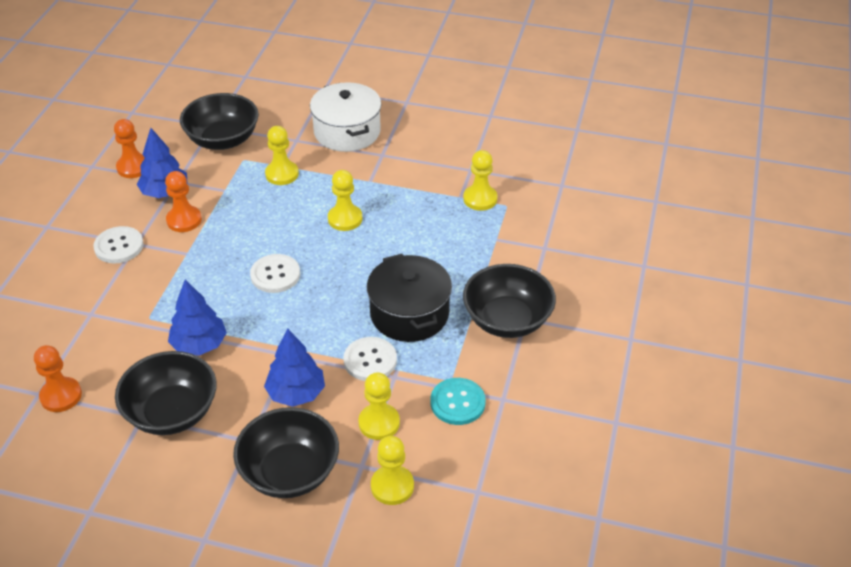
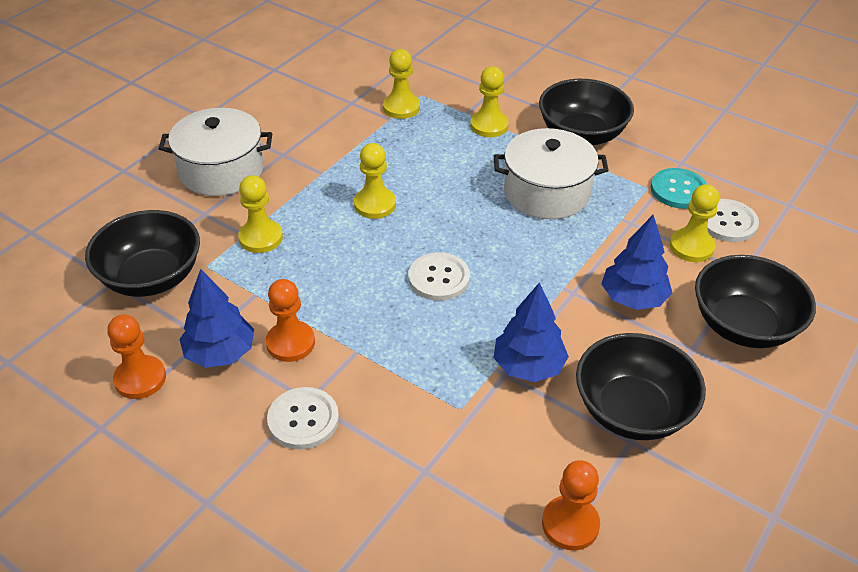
camera: 70 degrees left, 0 degrees up
(370, 360) = (603, 234): white button -> white button (727, 222)
(392, 486) = (774, 256): yellow pawn -> yellow pawn (489, 125)
(409, 313) = (546, 192): black pot -> white pot

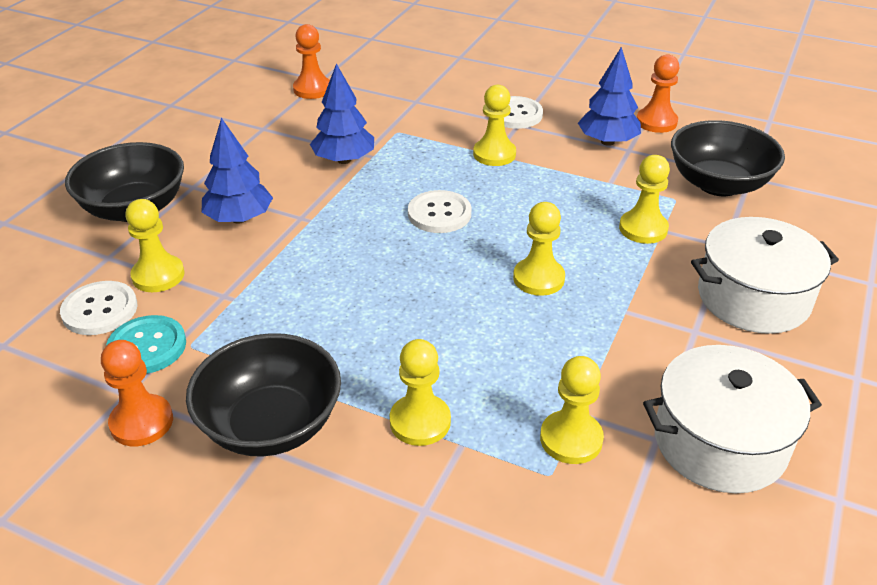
camera: 170 degrees right, 5 degrees down
(290, 343) = (554, 153): orange pawn -> orange pawn (142, 422)
(357, 351) = (494, 154): none -> yellow pawn
(546, 192) = (327, 321): white pot -> white pot (720, 442)
(632, 410) = (258, 143): black bowl -> none

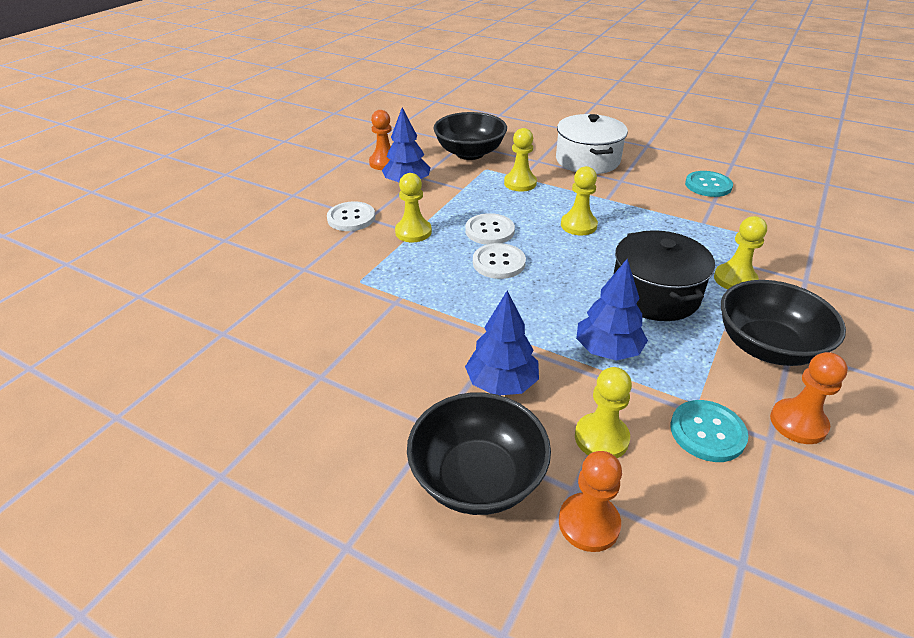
camera: 85 degrees left, 0 degrees up
(100, 310) = (664, 480): white button -> white button (489, 231)
(312, 89) = (244, 339): orange pawn -> orange pawn (589, 523)
(344, 160) = (404, 314): blue tree -> blue tree (607, 350)
(381, 335) = (654, 294): none -> black pot
(571, 439) = (725, 227): yellow pawn -> none
(720, 442) = (708, 185): white pot -> turquoise button

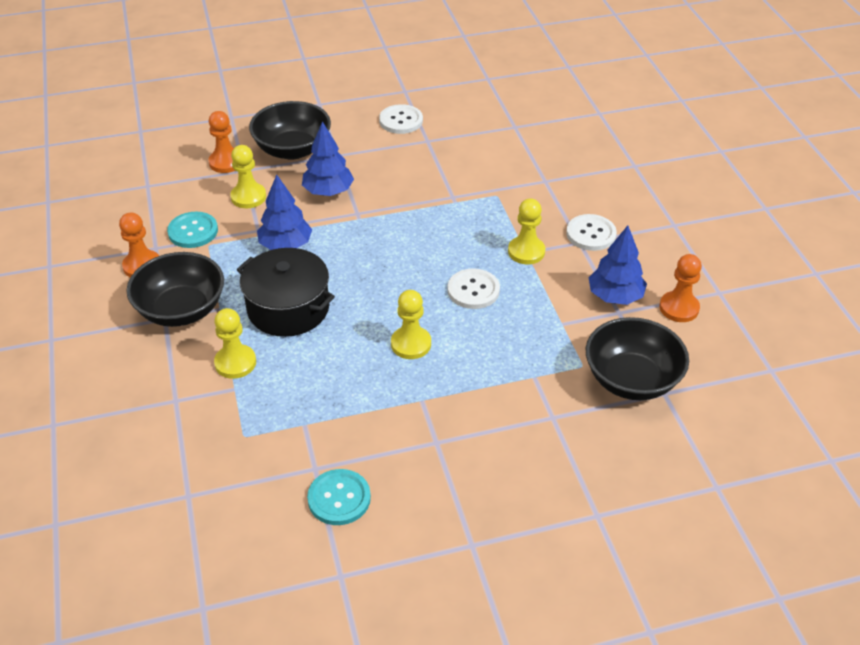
camera: 135 degrees right, 5 degrees up
(499, 262) = (428, 265): white button -> white button (401, 121)
(520, 183) = (523, 366): yellow pawn -> none
(587, 160) = (505, 456): white pot -> none

